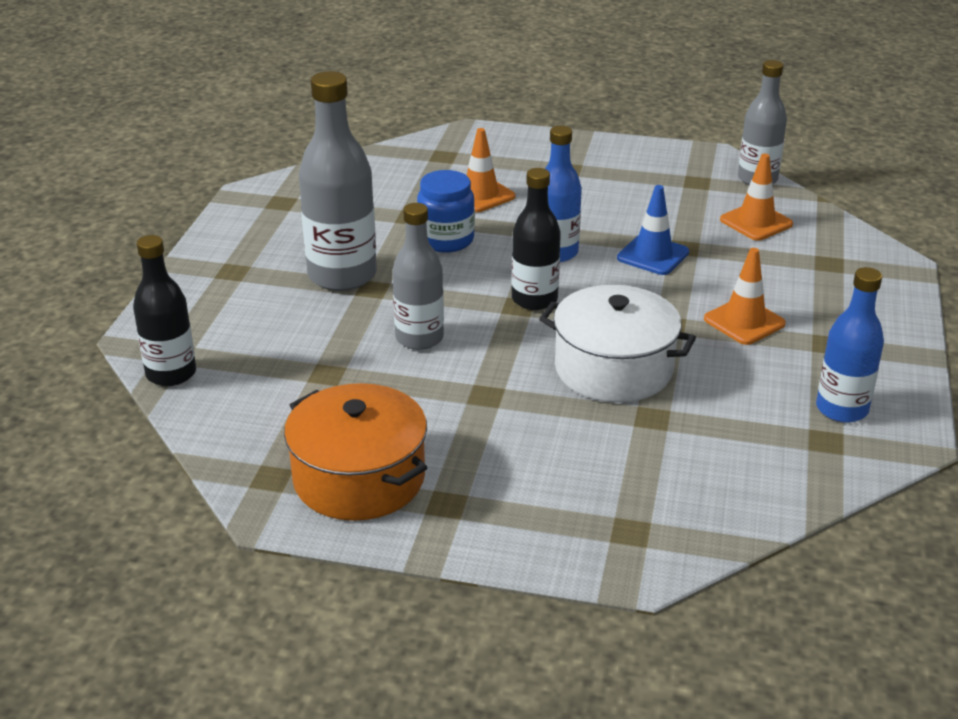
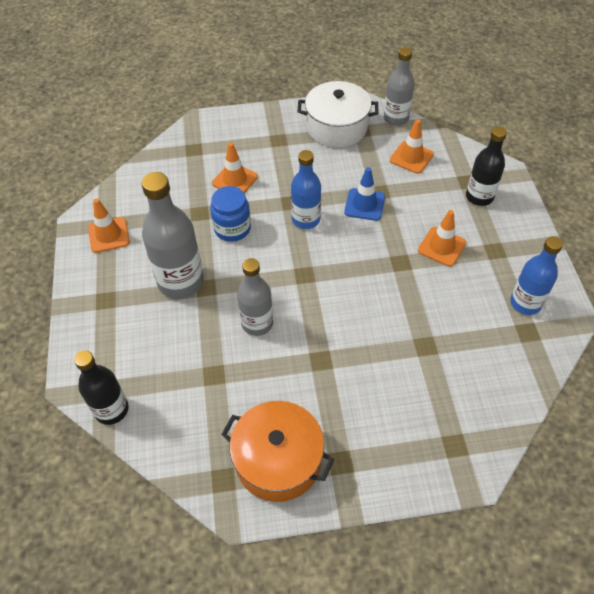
camera: 20 degrees left, 20 degrees up
(277, 213) = (109, 235): none -> orange traffic cone
(534, 299) = (312, 266): black bottle -> black bottle (479, 197)
(613, 369) = (385, 312): white pot -> white pot (337, 127)

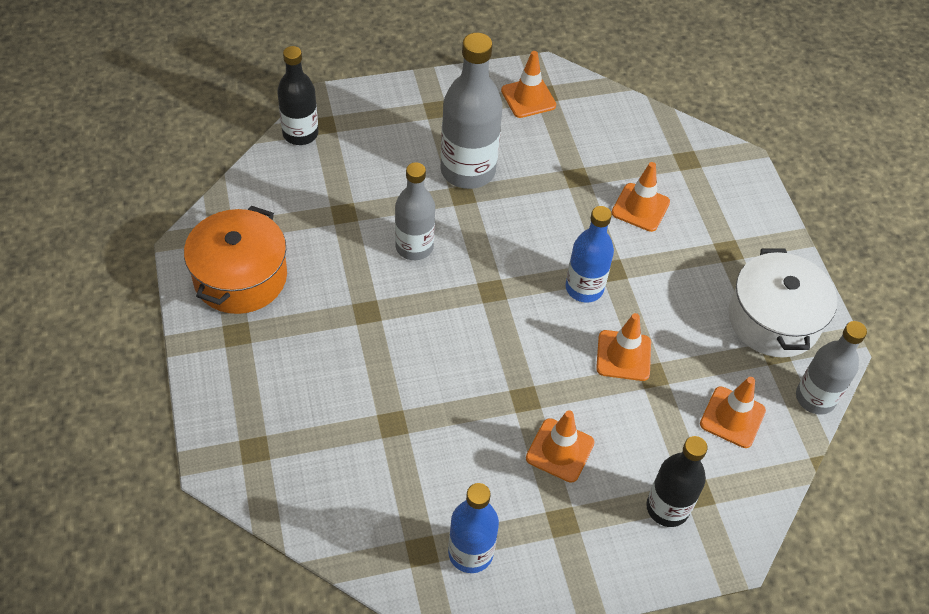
camera: 80 degrees right, 0 degrees up
(232, 228) = (556, 212): blue jar -> none
(364, 204) = (623, 356): blue traffic cone -> orange traffic cone

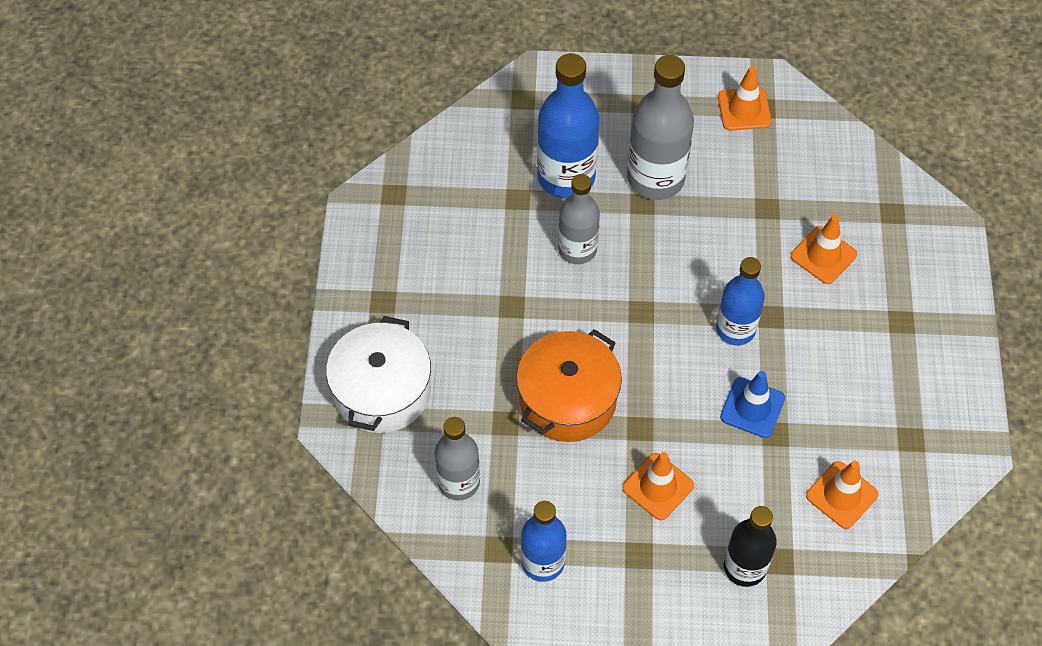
camera: 20 degrees right, 5 degrees up
(240, 277) = (400, 245): orange pot -> orange pot (567, 399)
(300, 134) = (497, 105): black bottle -> none
(384, 185) = (566, 177): none -> blue bottle
(623, 356) = (752, 407): orange traffic cone -> blue traffic cone
(773, 319) = (922, 405): white pot -> white pot (382, 391)
(815, 398) = (935, 496): grey bottle -> grey bottle (458, 482)

